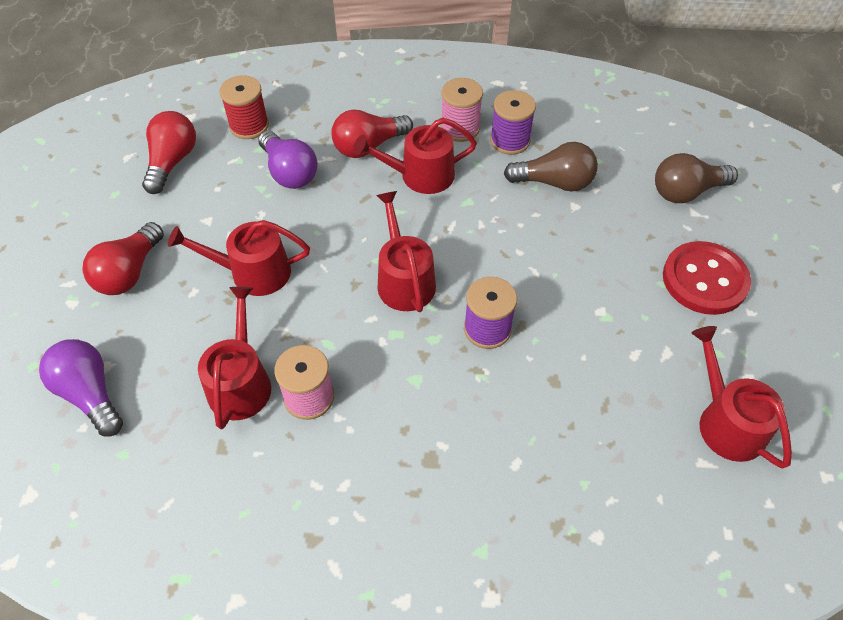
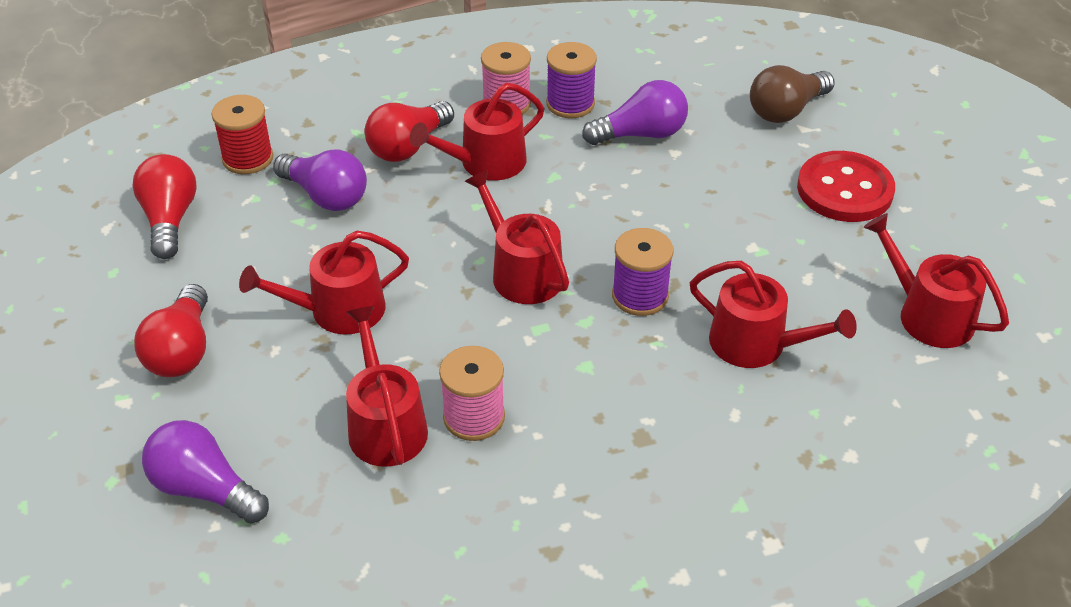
camera: 20 degrees left, 10 degrees down
(554, 182) = (641, 134): brown light bulb -> purple light bulb
(563, 403) = (756, 344): none -> red watering can

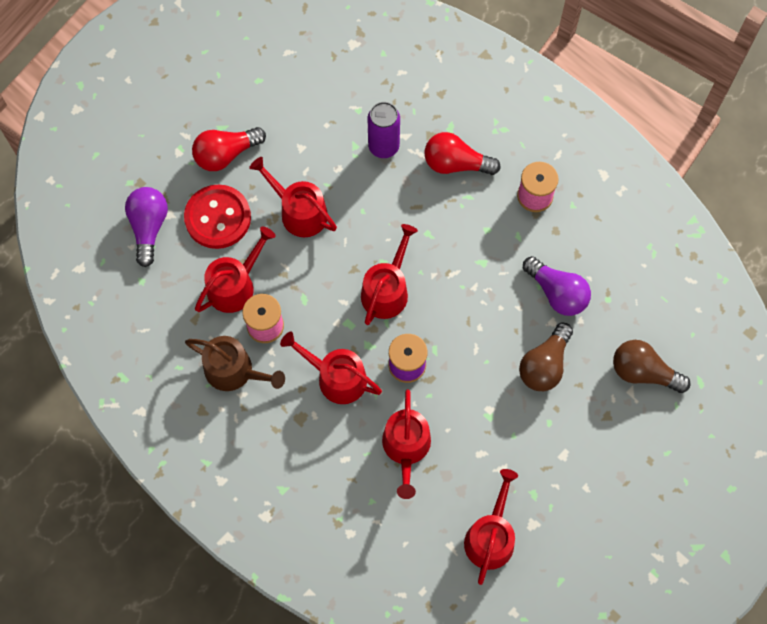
camera: 60 degrees right, 25 degrees up
(170, 219) = (314, 79): red light bulb -> none
(248, 158) = (388, 83): red spool -> none
(326, 196) = (383, 146): purple light bulb -> purple can
(486, 163) = (469, 216): red watering can -> red watering can (336, 377)
(516, 483) = (234, 371): none -> brown watering can
(570, 104) = (560, 234): purple spool -> none
(725, 179) = (544, 365): none -> brown light bulb
(844, 190) = (581, 443): red button -> red button (218, 218)

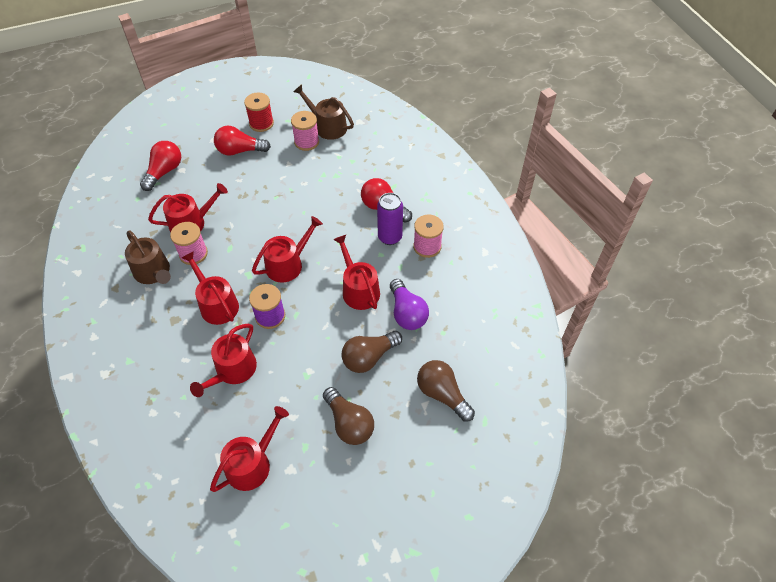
camera: 25 degrees right, 15 degrees down
(149, 227) = (164, 172): purple light bulb -> red light bulb
(218, 218) = (209, 182): red button -> none
(227, 99) = (261, 123): none -> red spool
(299, 212) = (262, 197): red watering can -> red watering can (358, 289)
(304, 104) = (306, 142): none -> pink spool
(317, 69) = (327, 126): none -> brown watering can
(383, 146) = (342, 181): purple can -> purple can (390, 237)
(564, 448) = (349, 423): none -> brown light bulb

